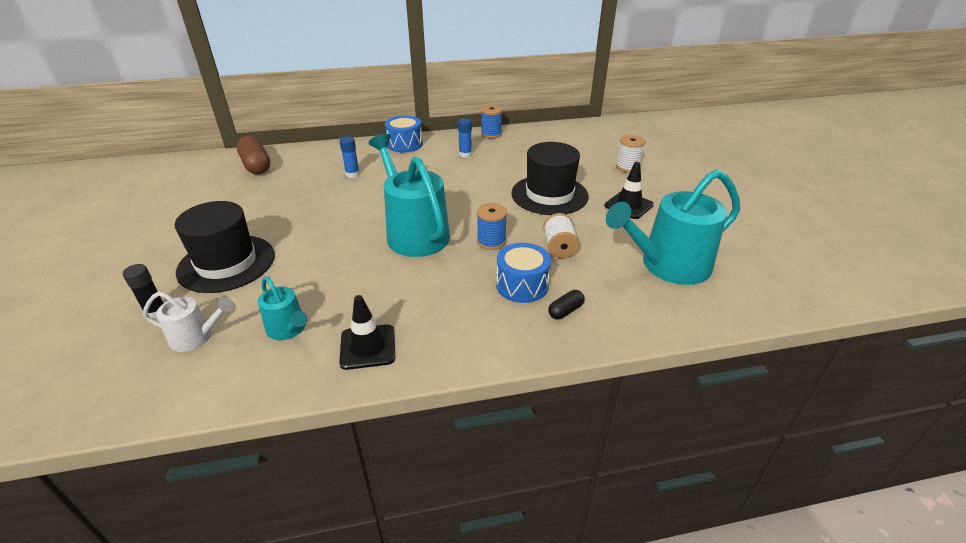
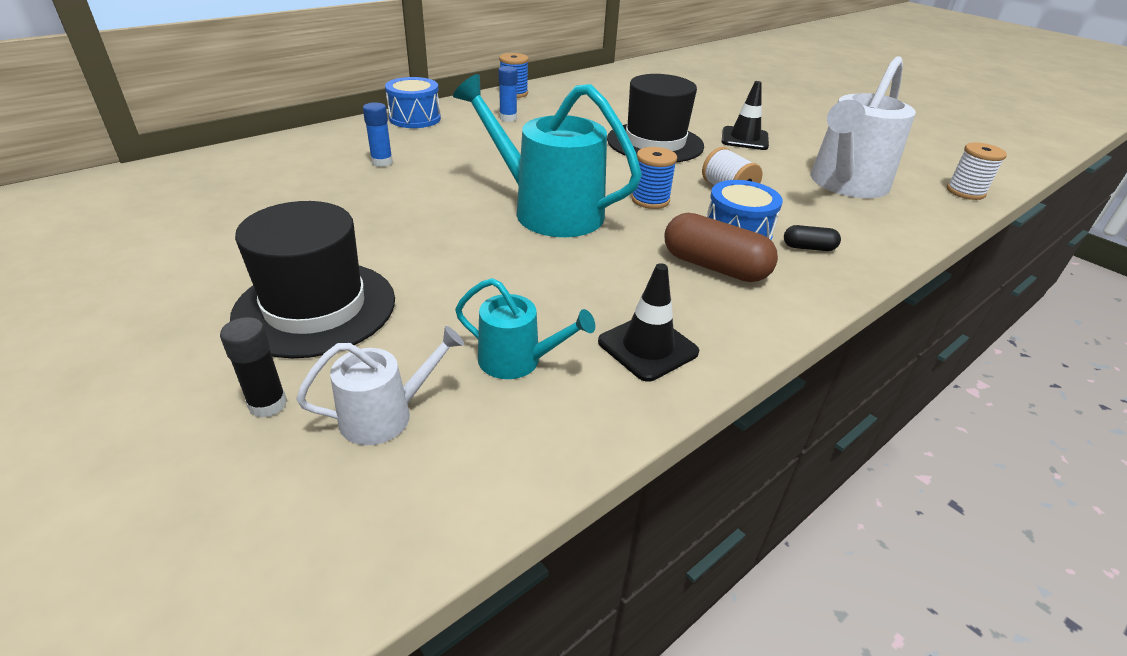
camera: 30 degrees left, 0 degrees up
(256, 165) = (210, 176): brown capsule -> brown capsule (714, 267)
(565, 311) = (808, 248): black capsule -> black capsule turned 75 degrees clockwise
(627, 167) = (700, 105): white spool -> white spool (965, 192)
(669, 265) = (846, 184): turquoise watering can -> white watering can

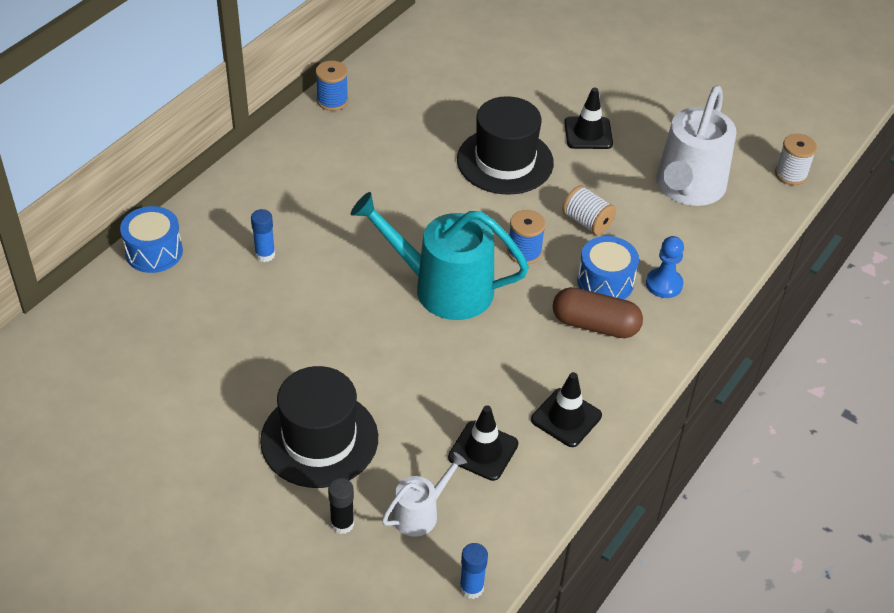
camera: 15 degrees left, 10 degrees up
(415, 118) = (255, 174): blue drum -> blue drum (154, 252)
(508, 118) = (347, 151): blue glue stick -> blue glue stick (471, 588)
(517, 360) = (483, 451): turquoise watering can -> black traffic cone
(808, 248) = (664, 284): black capsule -> blue pawn

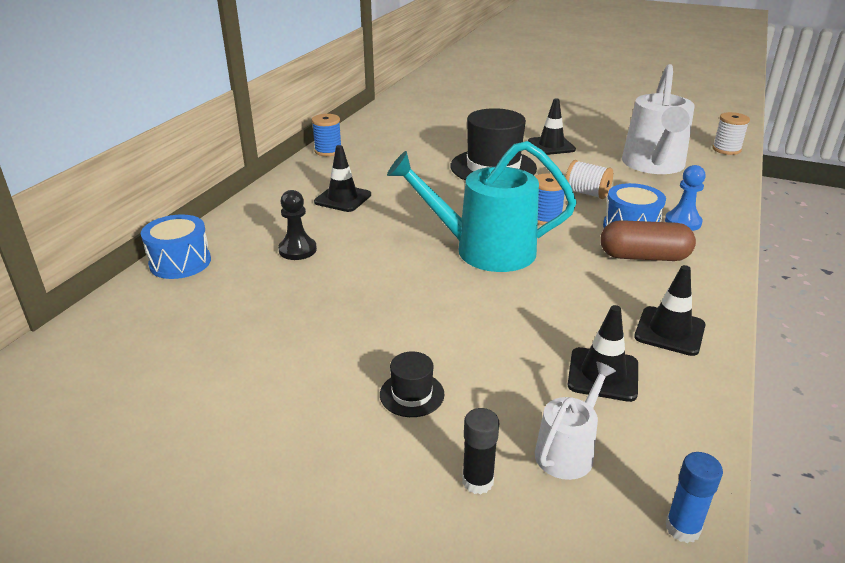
camera: 10 degrees left, 15 degrees down
(265, 255) = (297, 250): blue glue stick -> black pawn
(319, 439) = (412, 394): black hat -> black hat, size x0.45
(327, 186) = (343, 198): none -> black traffic cone

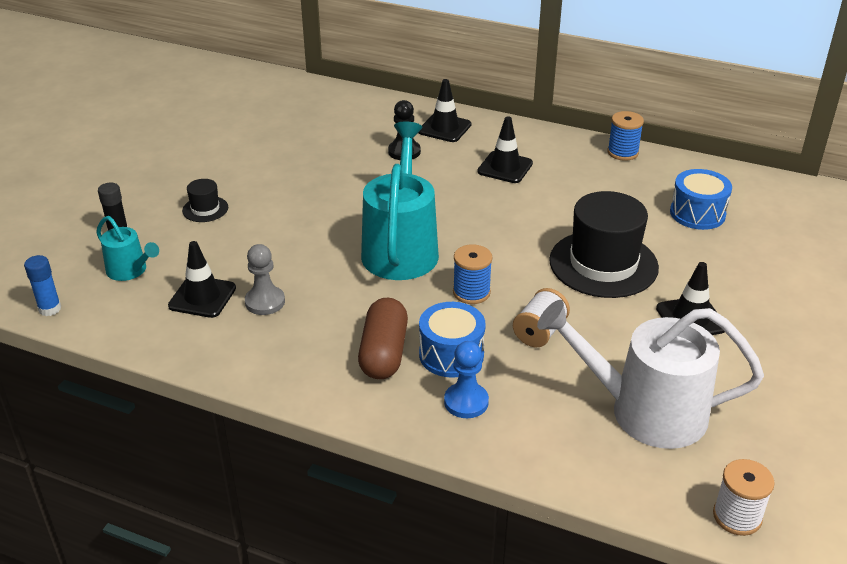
camera: 90 degrees right, 5 degrees up
(180, 262) = (386, 105): blue drum -> blue drum (697, 213)
(568, 451) = (130, 270): white watering can -> turquoise watering can
(596, 327) = (265, 302): none -> grey pawn
(669, 331) = (250, 345): black traffic cone -> black traffic cone (444, 128)

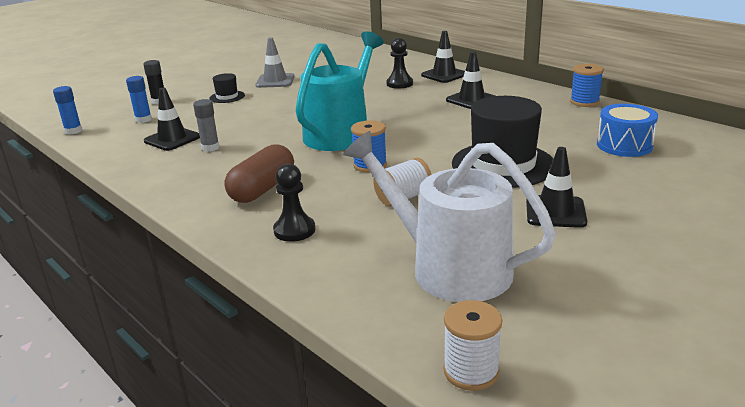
camera: 25 degrees right, 10 degrees down
(130, 270) = (143, 120): turquoise watering can -> blue glue stick
(244, 169) = (275, 81): none -> grey traffic cone
(265, 302) = (210, 148): grey pawn -> grey glue stick
(451, 355) = (314, 199): blue drum -> none
(466, 402) = (294, 230): blue pawn -> black pawn

